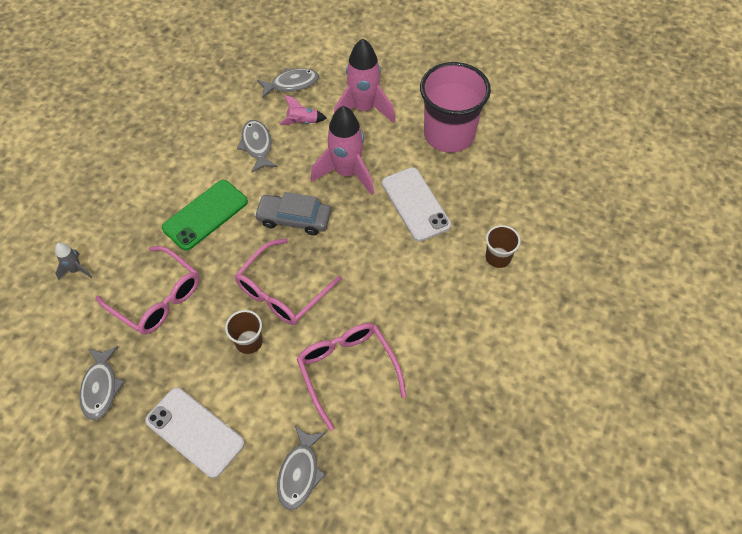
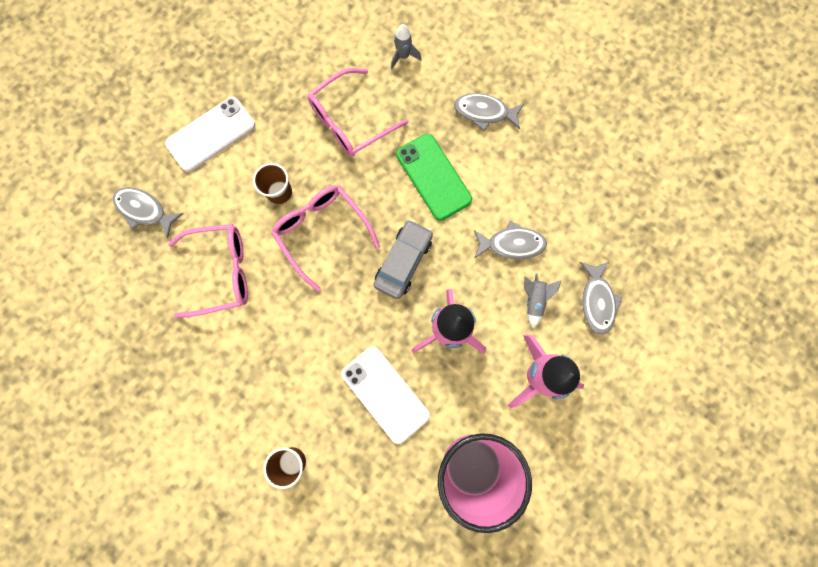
camera: 105 degrees right, 20 degrees up
(101, 387) = (277, 67): grey fish -> grey fish (484, 112)
(302, 122) = (534, 300): pink rocket -> grey rocket
(415, 204) = (385, 394): white phone -> white phone turned 60 degrees clockwise

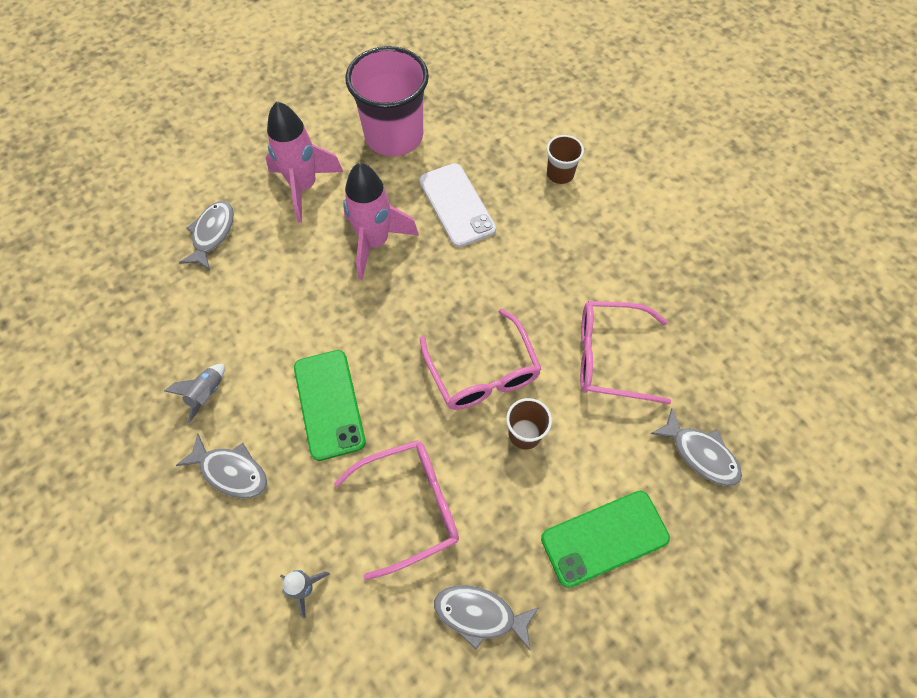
camera: 165 degrees left, 15 degrees down
(211, 134) = (604, 538): white phone -> green phone
(403, 262) = (398, 318): grey car -> none
(512, 244) = (272, 307): grey fish -> grey fish (479, 615)
(534, 300) = (275, 249): grey rocket -> grey rocket (207, 394)

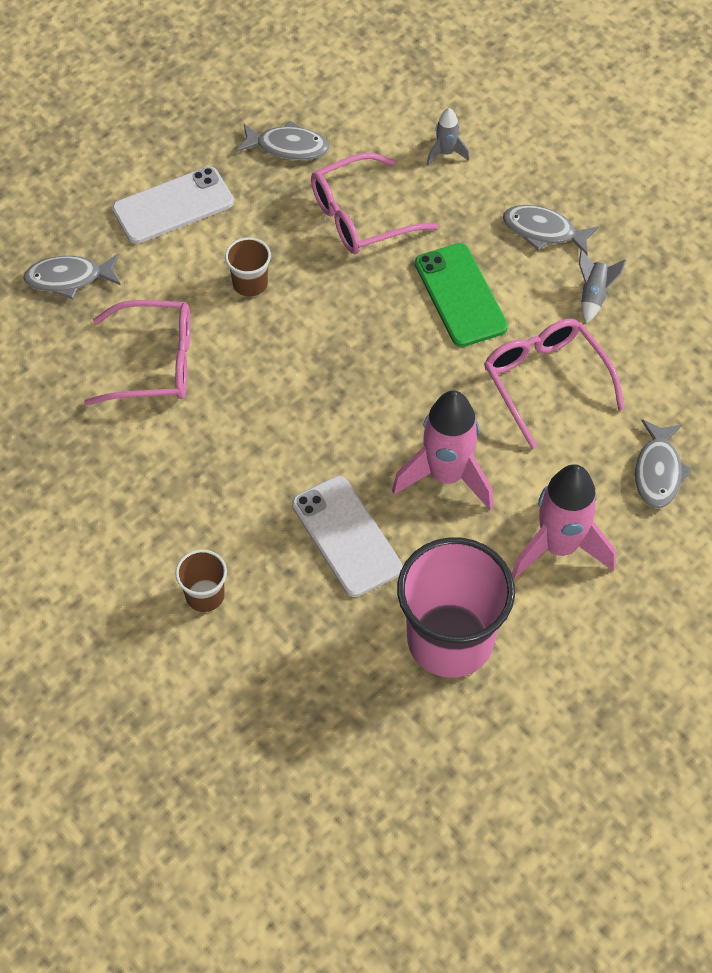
camera: 175 degrees right, 5 degrees down
(483, 372) = (297, 337): pink glasses -> pink glasses (545, 381)
(604, 538) = (173, 206): green phone -> white phone
(700, 454) = (69, 279): grey fish -> grey fish turned 45 degrees counterclockwise

